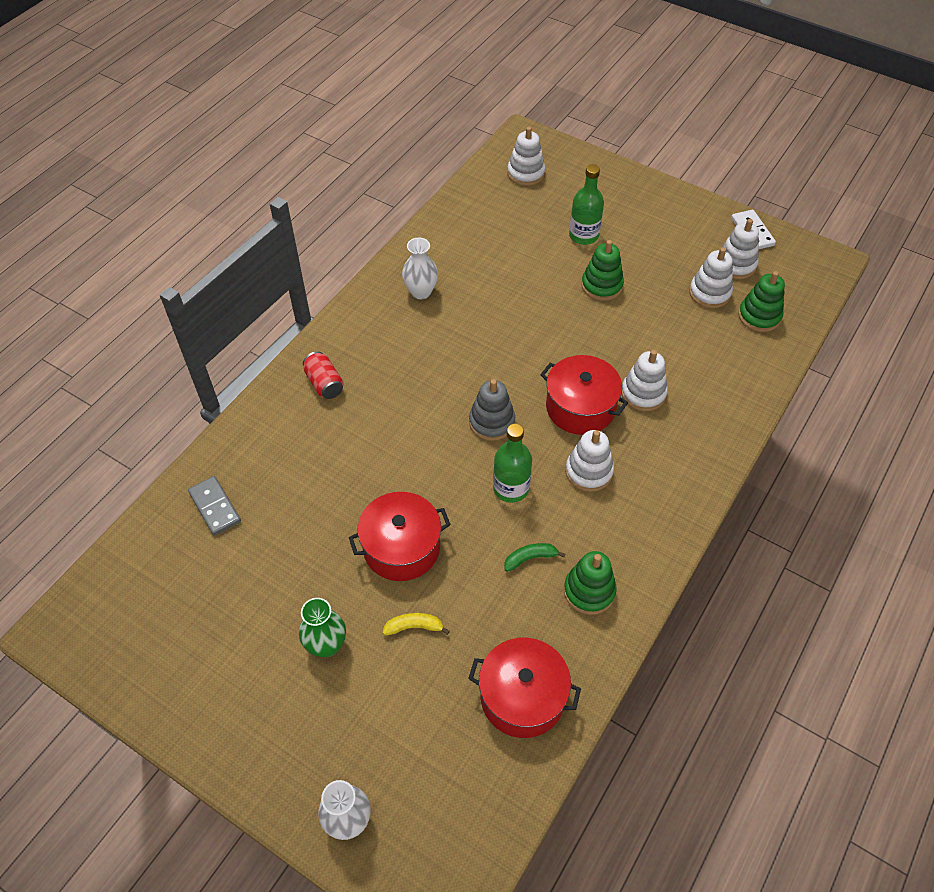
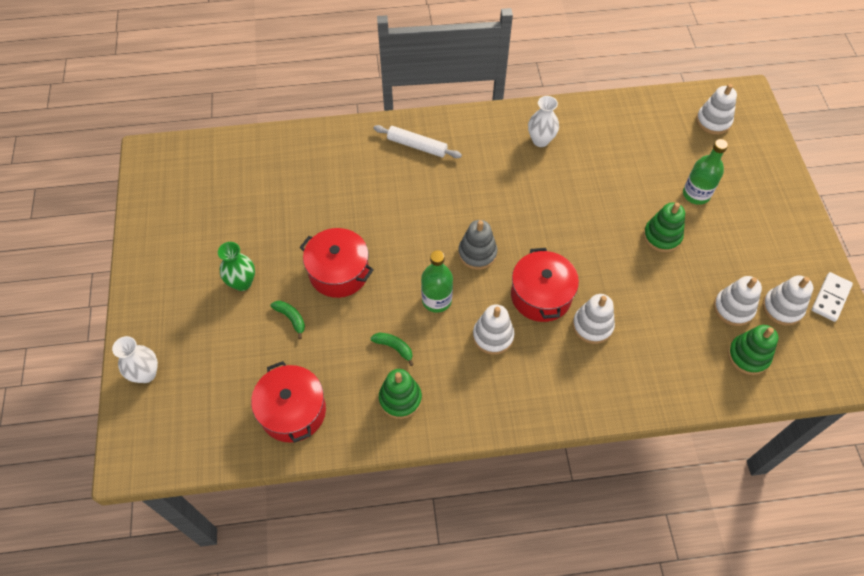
camera: 50 degrees right, 5 degrees up
(215, 507) = (282, 161): grey domino -> none
(324, 383) = (417, 146): red can -> white rolling pin
(414, 627) = (291, 318): yellow banana -> green banana

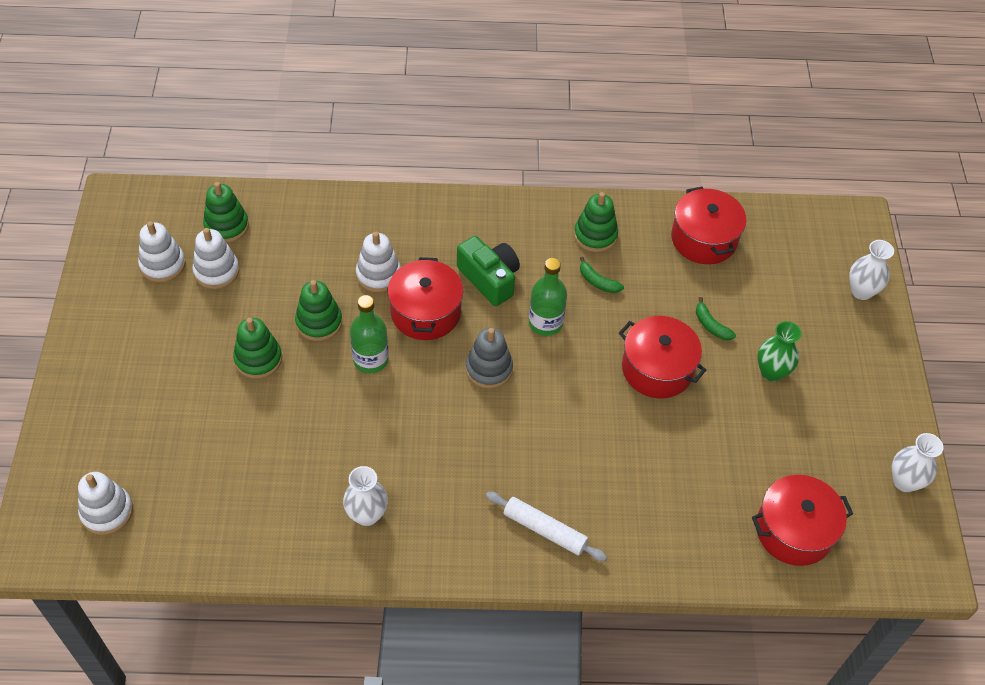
camera: 175 degrees left, 5 degrees down
(151, 209) = (904, 481): none -> white vase
(241, 167) = (794, 530): none -> red pot
(493, 336) = (489, 279): white stacking toy -> green camera
(627, 274) = (319, 322): none -> green stacking toy
(696, 194) = (189, 406): green bottle -> green bottle (370, 359)
(830, 298) = (103, 267): white domino -> none

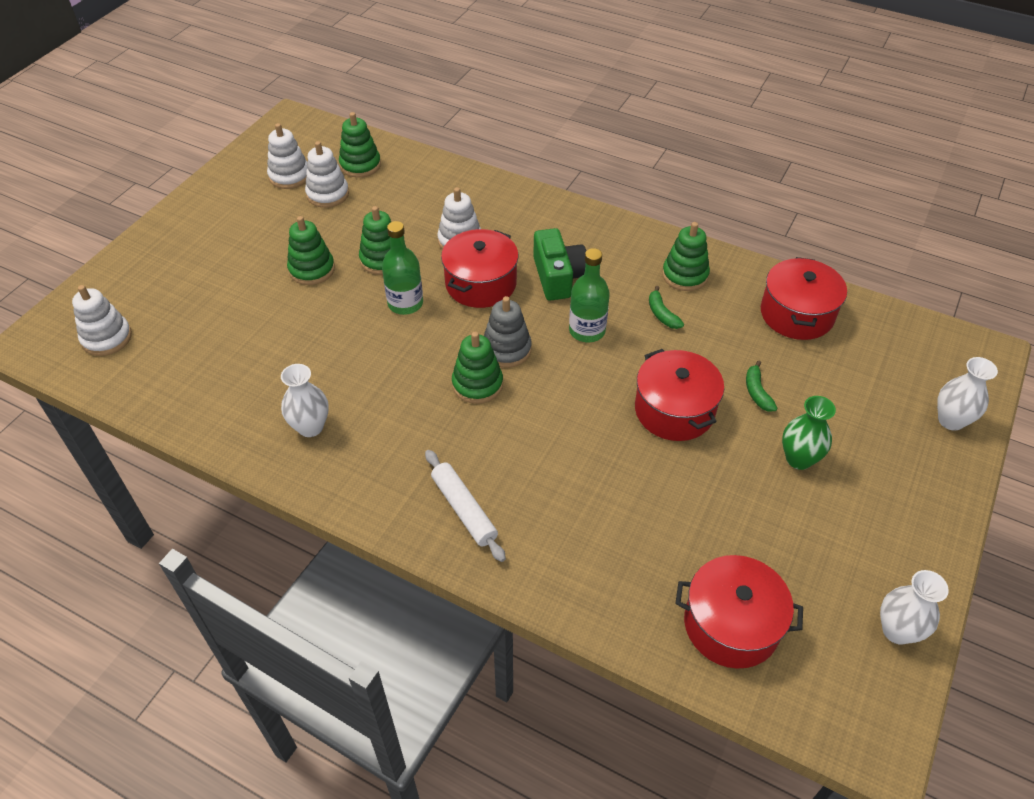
camera: 30 degrees right, 5 degrees down
(485, 412) = (477, 384): none -> green stacking toy

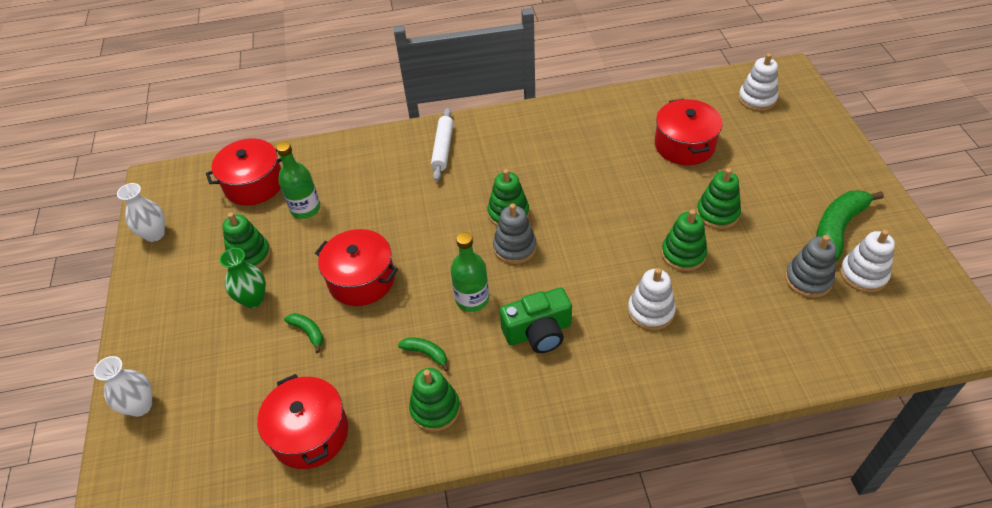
camera: 145 degrees right, 0 degrees up
(252, 207) = (838, 228): none -> green banana
(310, 427) = (575, 132): white vase -> none
(328, 194) = (808, 279): white stacking toy -> grey stacking toy
(360, 165) = (833, 328): green stacking toy -> green stacking toy (250, 255)
(405, 303) = (621, 233): green bottle -> green bottle (305, 209)
(464, 509) = (443, 148): white rolling pin -> white rolling pin turned 75 degrees clockwise
(481, 283) = (589, 284): red pot -> red pot (684, 145)
(558, 277) = (538, 332): green camera -> green camera turned 60 degrees counterclockwise

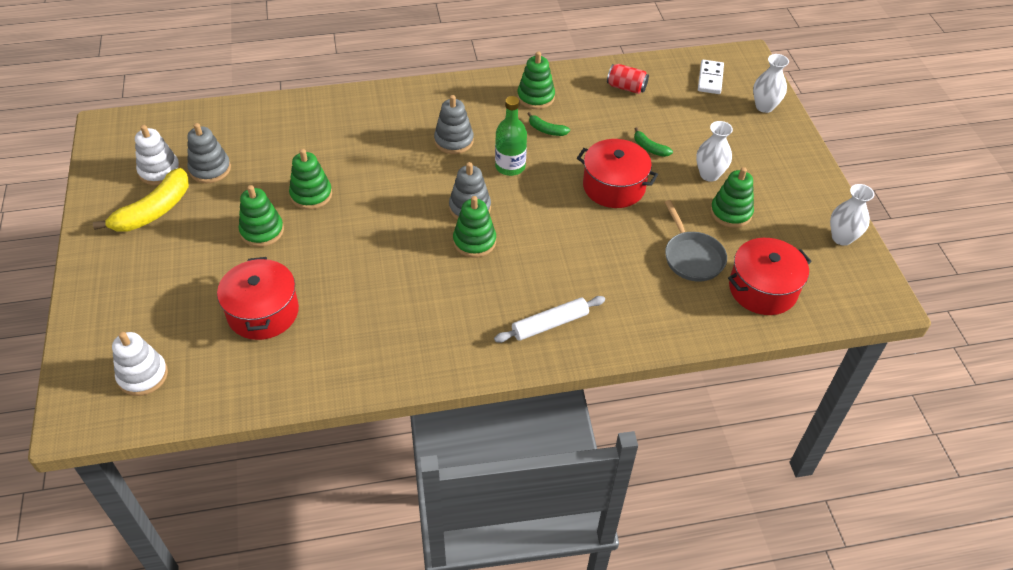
camera: 175 degrees right, 0 degrees up
(188, 456) = (710, 79): none -> white domino
(253, 299) = (709, 174): green vase -> white vase
(305, 209) = (692, 257): green bottle -> grey pan
(310, 433) = (626, 87): red pot -> red can
(443, 148) = (550, 324): white rolling pin -> white rolling pin turned 60 degrees clockwise
(538, 332) = (454, 141): green camera -> grey stacking toy
(650, 311) = (356, 151): white stacking toy -> none
(838, 228) = (154, 211): green banana -> yellow banana

